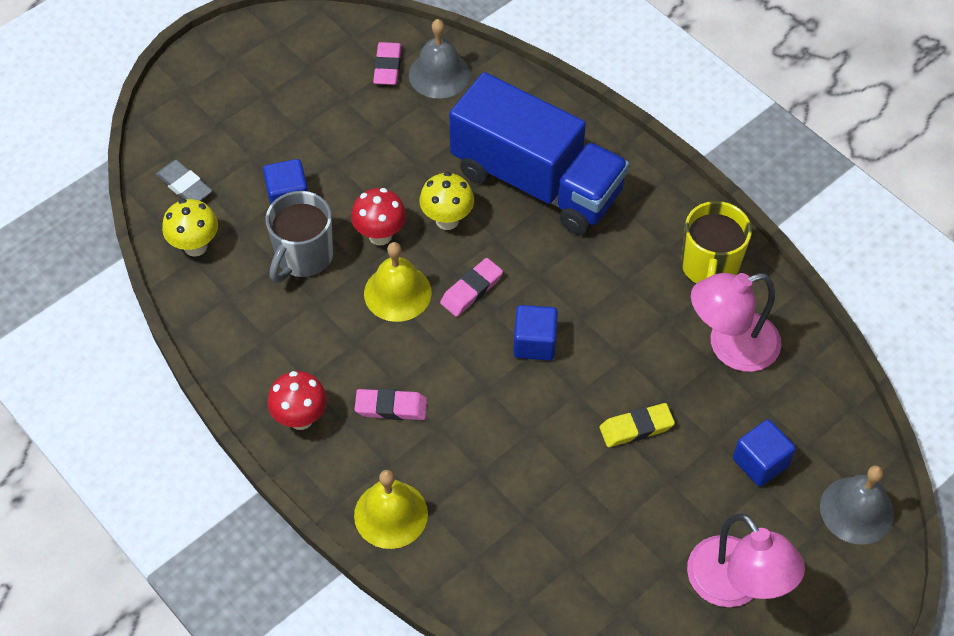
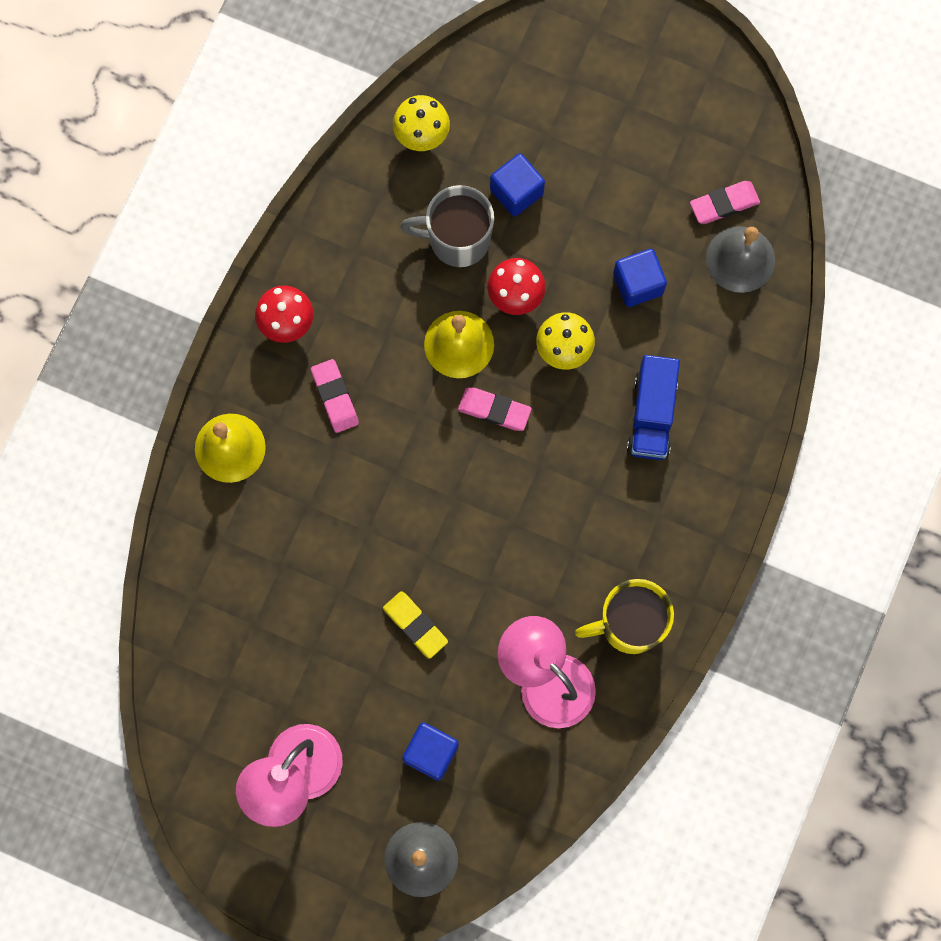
camera: 65 degrees right, 20 degrees up
(184, 186) = (484, 90): grey eraser -> none
(534, 343) = (463, 494): blue cube -> blue cube (638, 284)
(536, 182) = (651, 415): blue truck -> blue truck, size x0.52

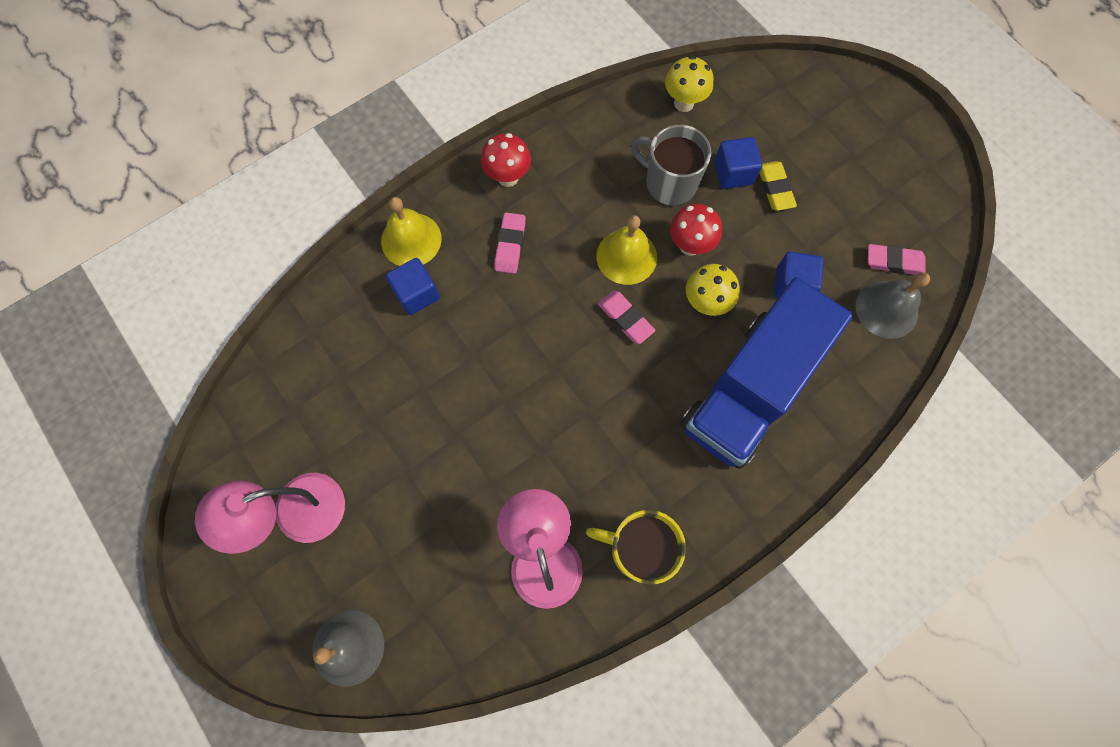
camera: 30 degrees right, 5 degrees down
(415, 625) = (464, 449): yellow eraser -> yellow eraser (775, 188)
(431, 753) = (412, 560): blue cube -> blue cube (416, 294)
(651, 415) = (750, 389): blue truck -> blue truck, size x1.92

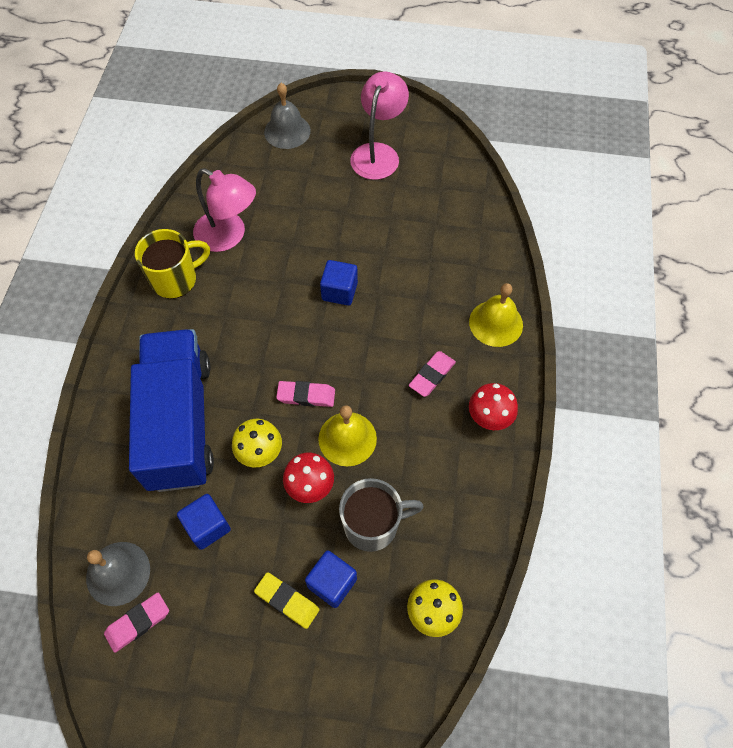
camera: 135 degrees right, 10 degrees down
(416, 294) = (451, 296): blue cube -> blue cube (339, 291)
(510, 245) = (432, 375): pink eraser -> pink eraser turned 75 degrees clockwise

